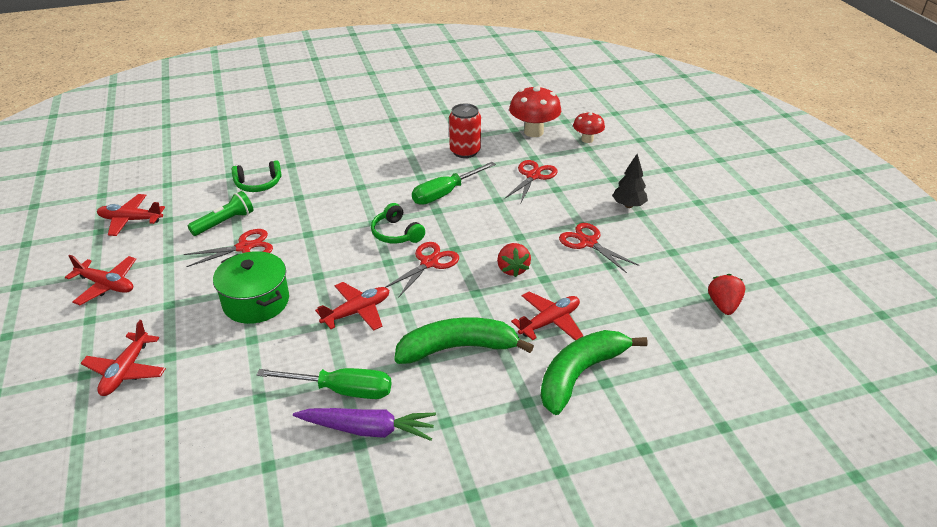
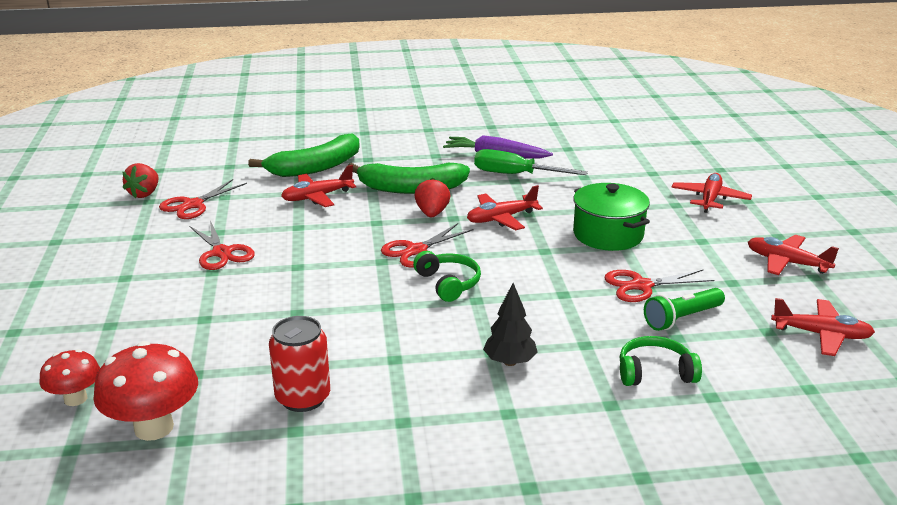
camera: 170 degrees left, 10 degrees down
(445, 193) = (366, 328): green screwdriver -> none
(512, 269) = (326, 237): red strawberry -> red strawberry (432, 213)
(533, 176) = (222, 341): red scissors -> red scissors (193, 205)
(628, 205) = (130, 287): black tree -> black tree (510, 362)

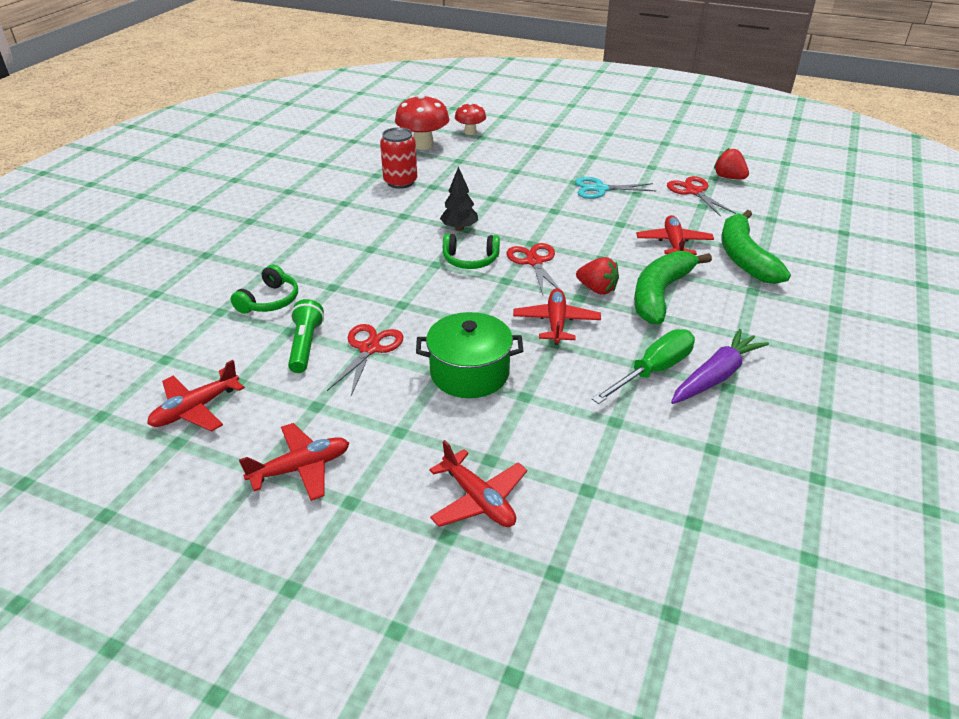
camera: 120 degrees right, 10 degrees up
(222, 253) = (600, 189): red scissors -> turquoise scissors
(510, 362) = (351, 251): black tree -> black tree (459, 228)

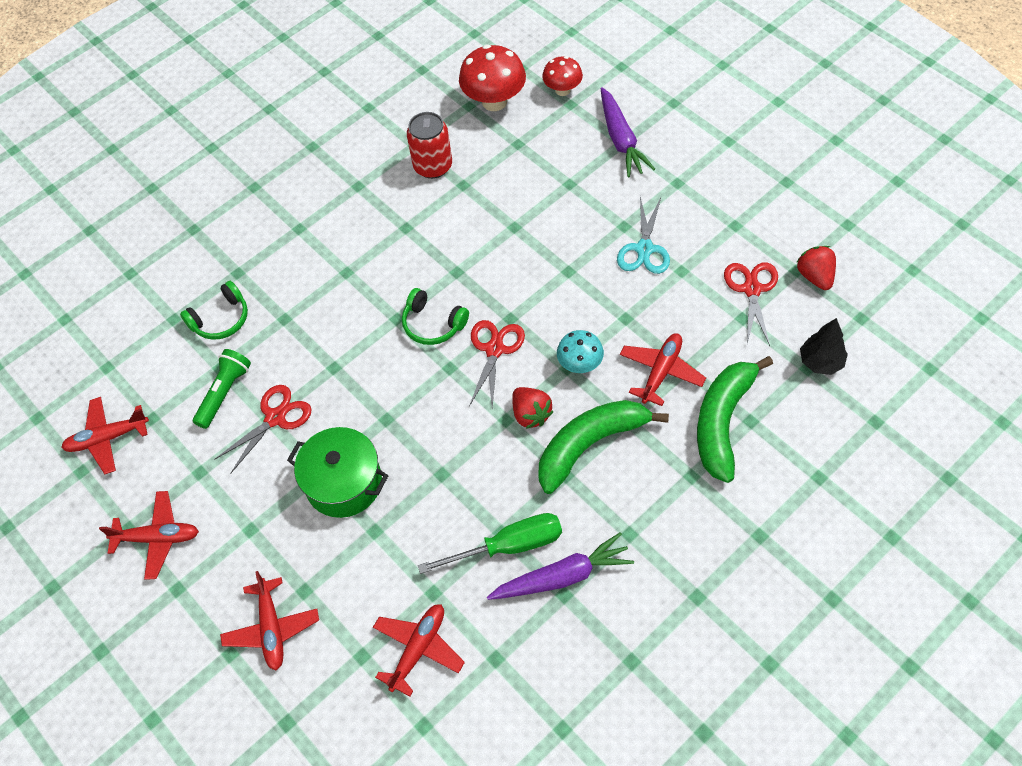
camera: 30 degrees right, 20 degrees up
(459, 228) = (450, 268): black tree -> black tree (820, 362)
(534, 145) = (621, 140): none -> purple carrot
(556, 323) = (460, 447): red plane -> red plane (418, 649)
(600, 189) = (644, 249): turquoise scissors -> turquoise scissors turned 105 degrees counterclockwise
(609, 254) = (580, 364): none -> turquoise mushroom

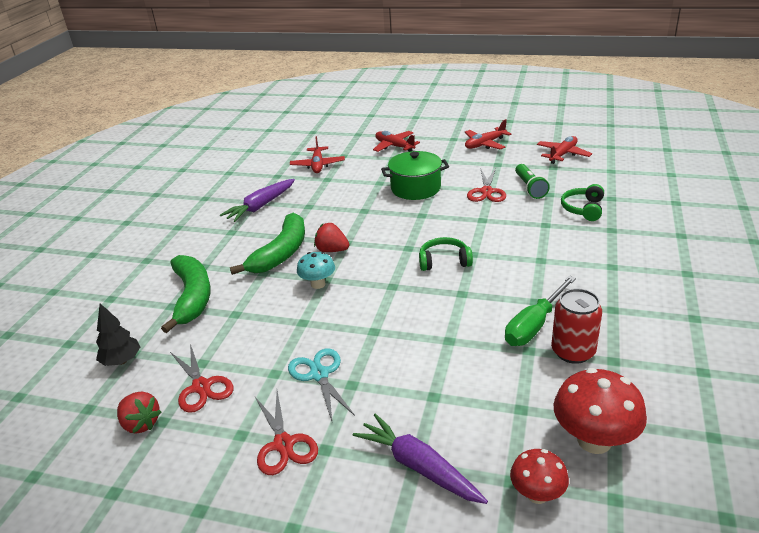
camera: 145 degrees right, 25 degrees down
(494, 349) = (387, 267): red scissors -> red scissors (283, 444)
(509, 546) = (300, 204): green screwdriver -> green screwdriver (534, 325)
(661, 372) = (253, 304): red plane -> none

